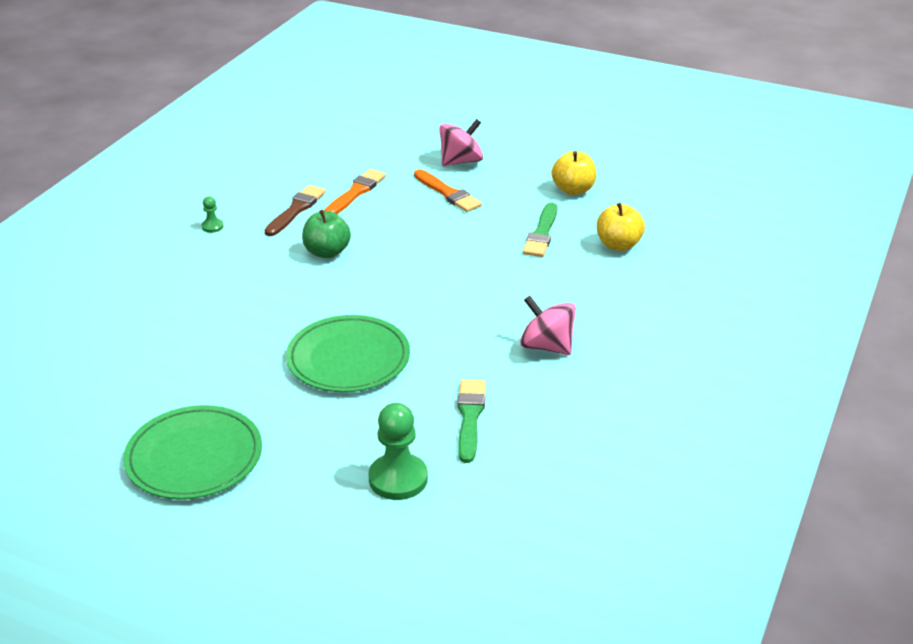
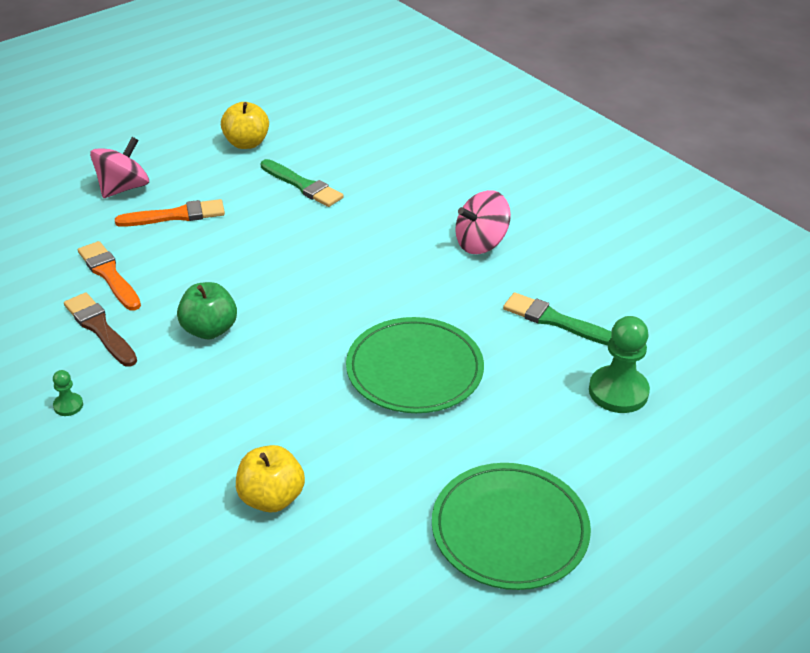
camera: 65 degrees left, 5 degrees up
(461, 161) = (123, 188): pink spinning top -> pink spinning top turned 45 degrees clockwise
(618, 245) = (359, 152): yellow apple -> yellow apple (271, 498)

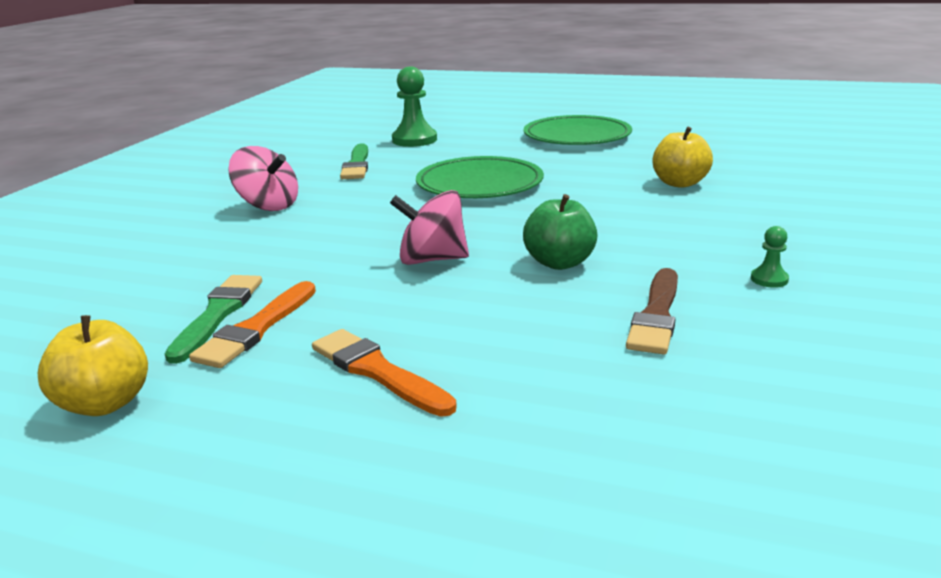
camera: 120 degrees left, 15 degrees down
(109, 275) = (566, 357): orange brush -> orange brush (256, 328)
(123, 188) = (345, 460): pink spinning top -> pink spinning top (432, 260)

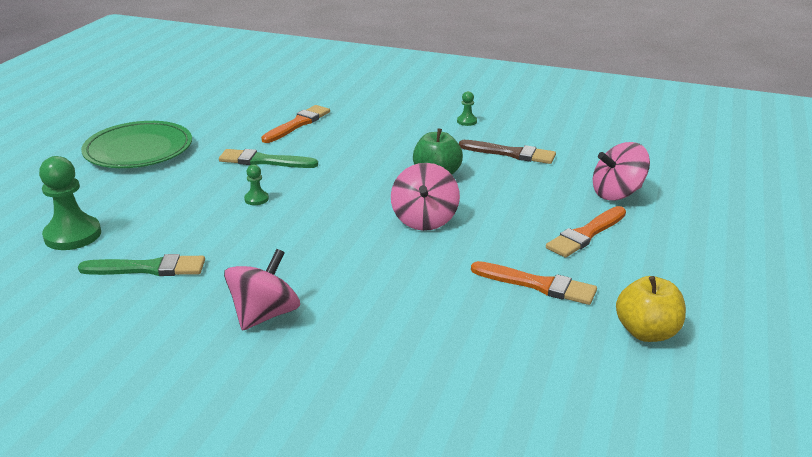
camera: 90 degrees left, 5 degrees up
(218, 314) = (516, 306): green brush -> green brush (264, 161)
(479, 184) = (256, 199): green plate -> green pawn
(523, 414) = (617, 193): none -> pink spinning top
(679, 183) = (298, 124): yellow apple -> orange brush

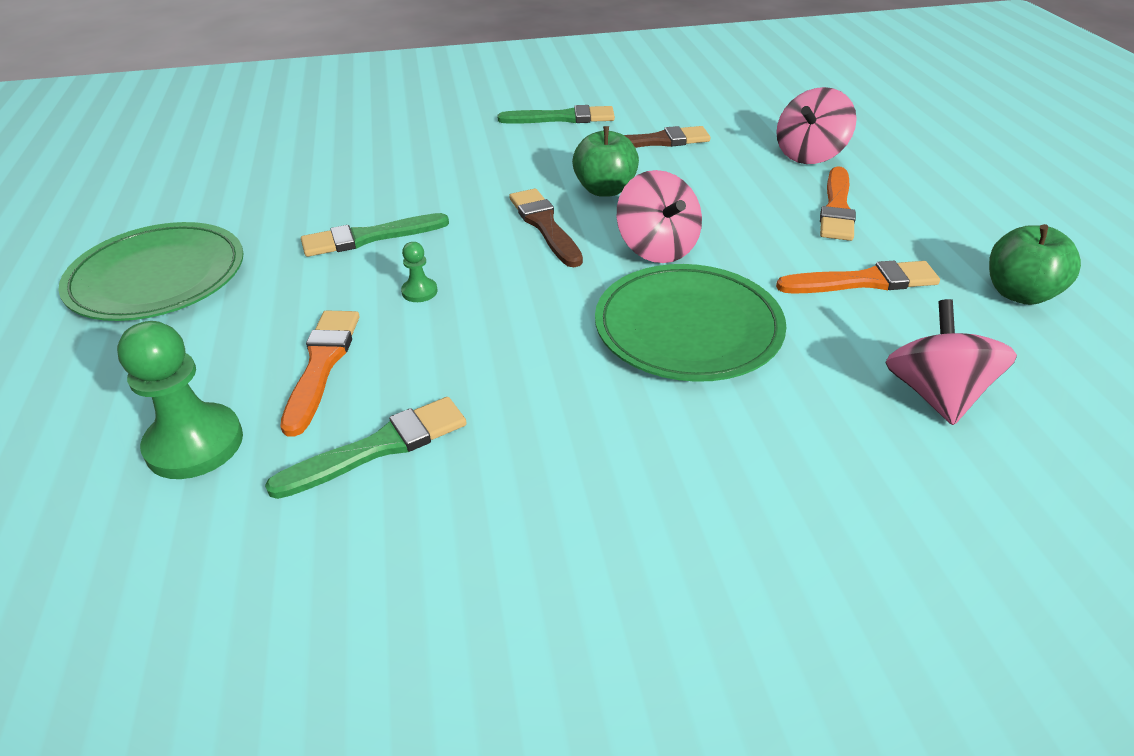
camera: 30 degrees left, 10 degrees up
(265, 315) = (619, 445): pink spinning top -> pink spinning top (935, 394)
(298, 124) = (358, 176): orange brush -> orange brush (322, 365)
(371, 185) = (545, 225): none -> brown brush
(383, 270) = (688, 328): none -> green plate
(467, 121) = (562, 118): green pawn -> green brush
(647, 332) = (1019, 294): yellow apple -> green apple

